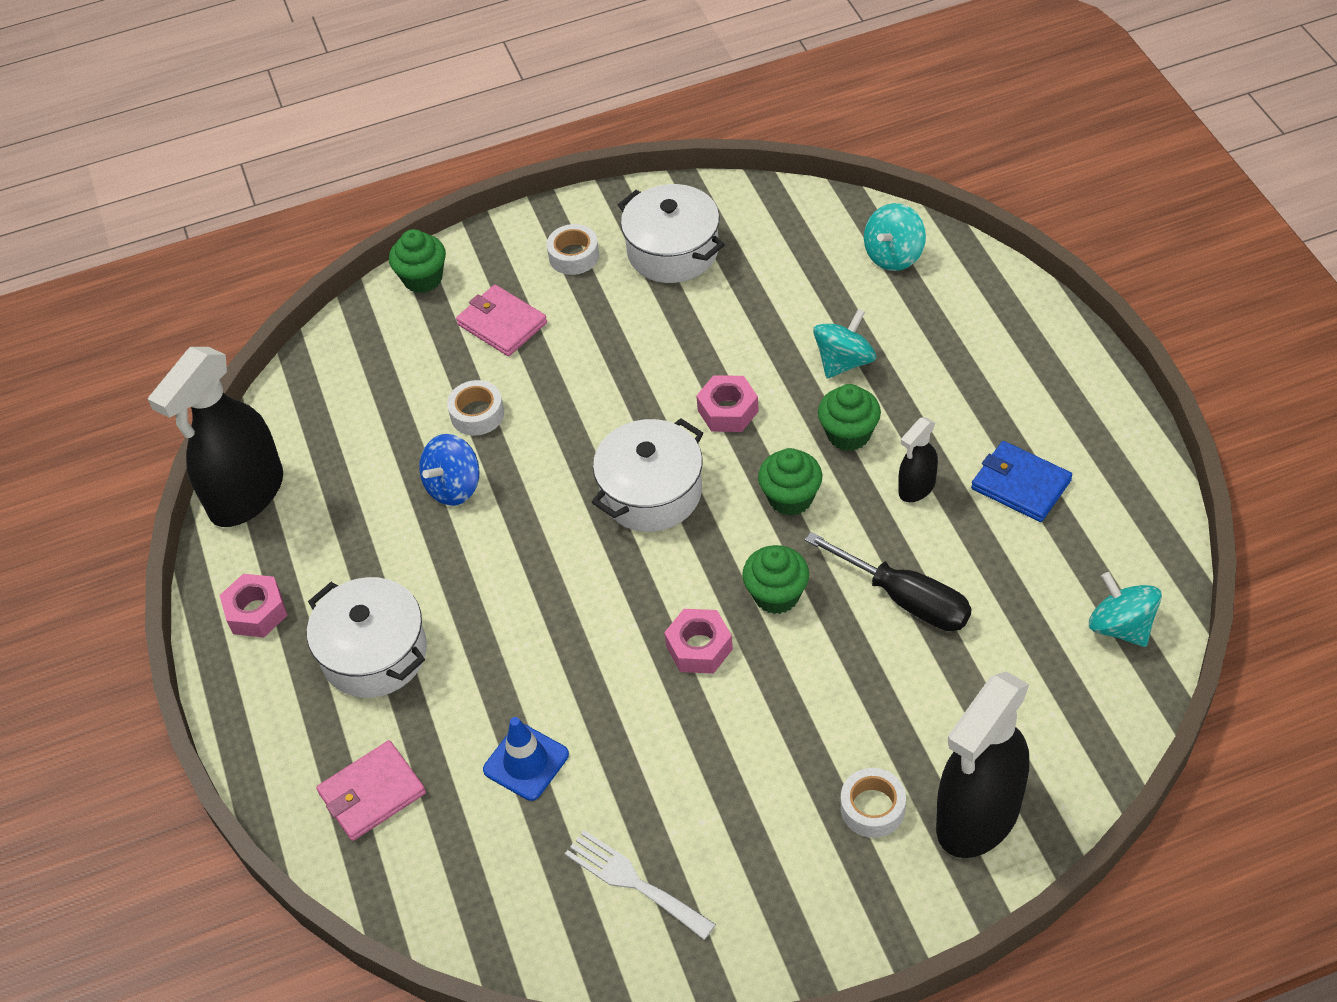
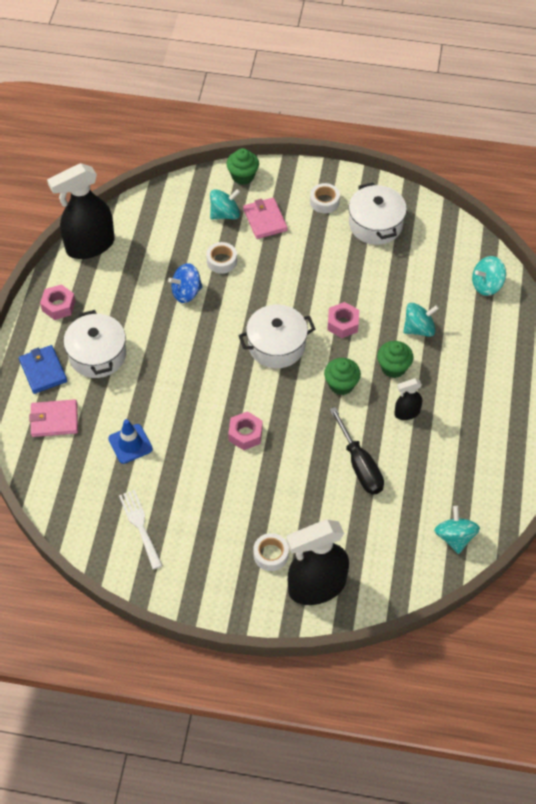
camera: 25 degrees right, 5 degrees up
(434, 345) = (225, 214): none -> turquoise spinning top
(776, 595) = (299, 429): green cupcake -> none
(1020, 484) = (460, 439): blue wallet -> blue wallet (43, 371)

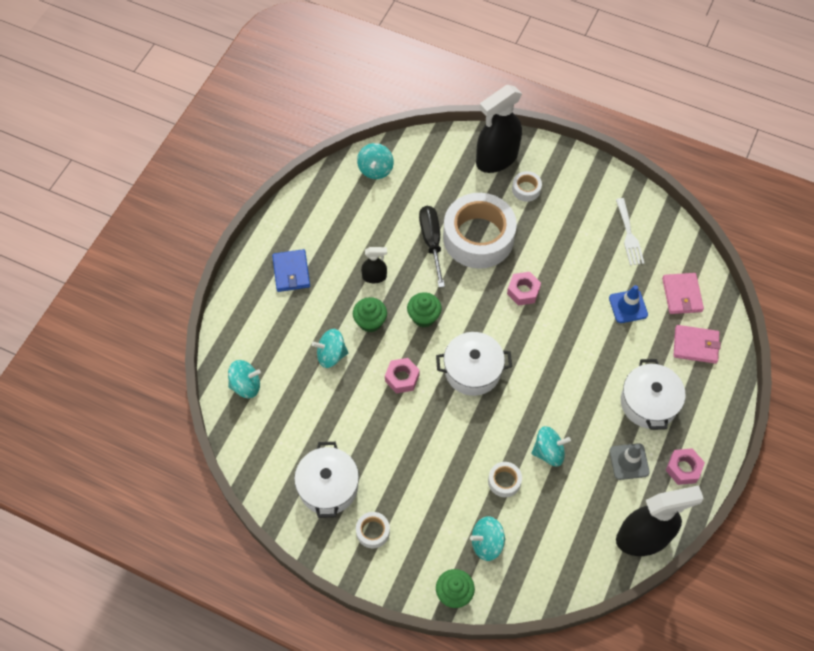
camera: 165 degrees left, 5 degrees up
(43, 371) = (703, 398): blue wallet -> blue wallet (291, 272)
(110, 301) = (629, 461): none -> grey traffic cone
(186, 292) = (549, 452): blue spinning top -> turquoise spinning top
(265, 220) = (445, 523): pink wallet -> pink wallet (682, 295)
(310, 482) = (478, 237): none -> white tape
(316, 587) = (496, 159): black spray bottle -> black spray bottle turned 150 degrees clockwise

